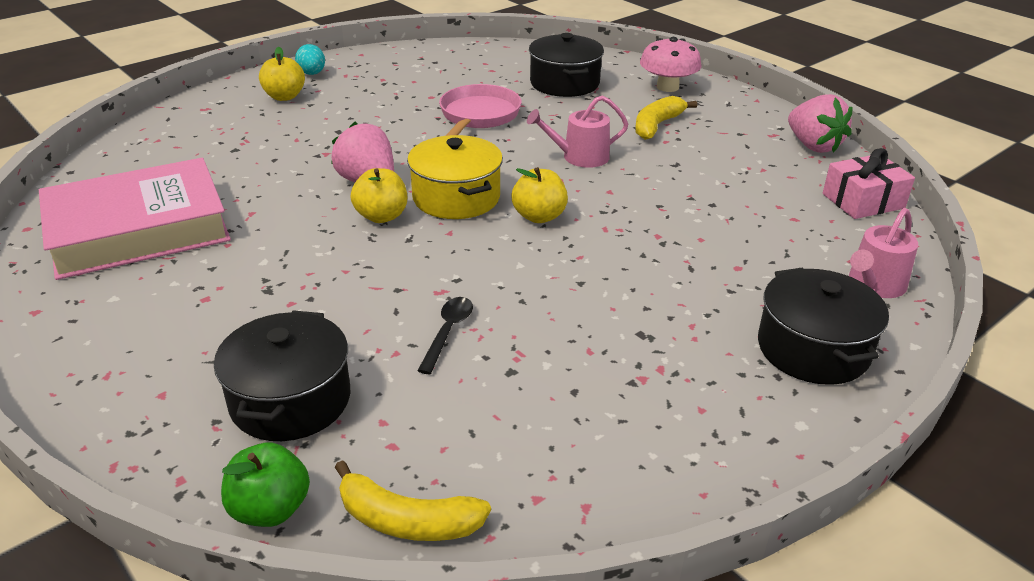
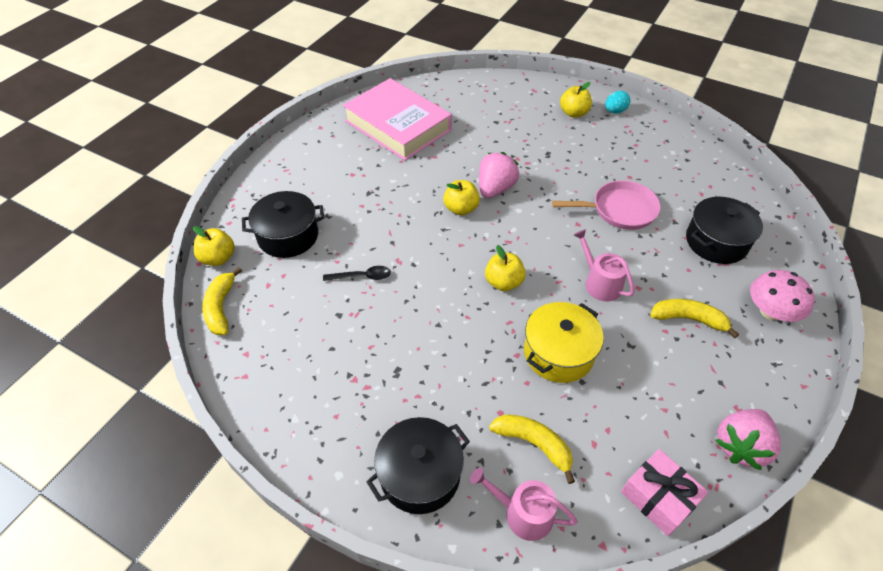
camera: 70 degrees right, 15 degrees up
(270, 509) = (218, 258): green apple -> yellow apple
(456, 197) = (502, 234): yellow pot -> yellow pot (558, 353)
(787, 255) = (534, 444): none -> yellow banana

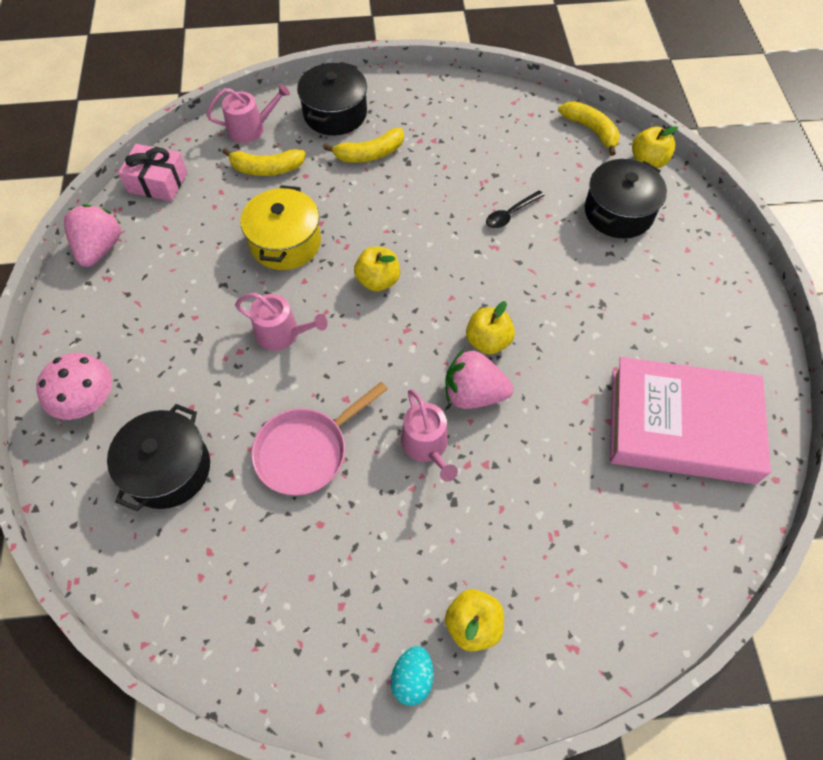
camera: 145 degrees right, 10 degrees up
(495, 189) = (473, 394): pink strawberry -> pink strawberry turned 105 degrees clockwise
(544, 180) = (427, 446): none -> pink watering can
(688, 319) = (174, 342): yellow banana -> yellow banana (370, 154)

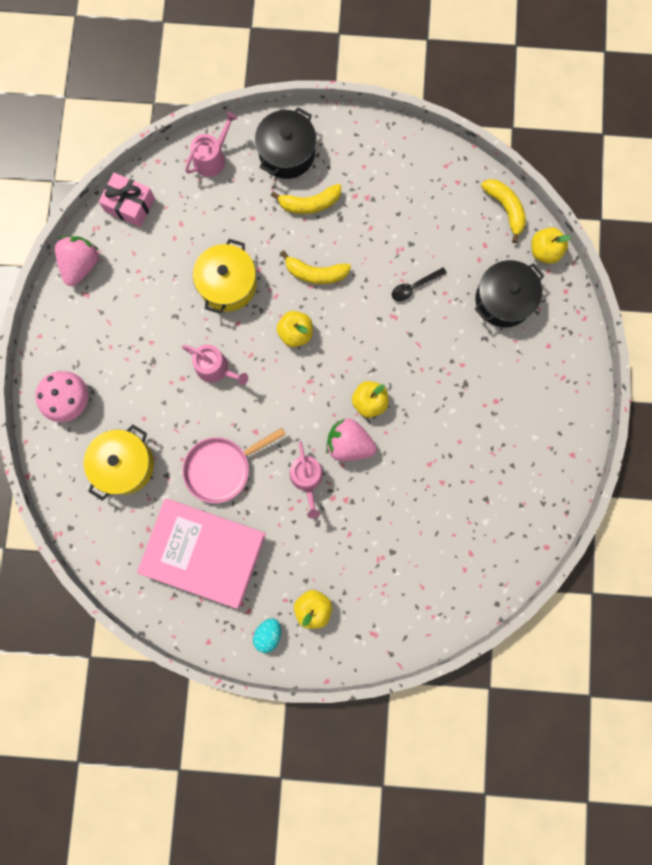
camera: 10 degrees right, 20 degrees up
(168, 469) = (124, 464): black pot -> yellow pot
(251, 128) = (212, 158): pink watering can -> pink watering can turned 45 degrees counterclockwise
(266, 169) = (221, 205): yellow banana -> yellow banana (315, 273)
(681, 426) = (493, 496): pink book -> pink book (204, 553)

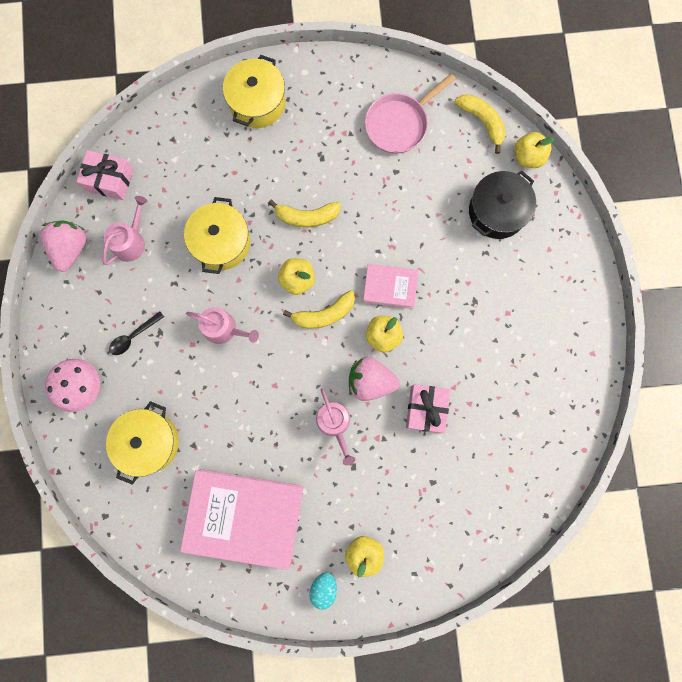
camera: 10 degrees left, 0 degrees up
(212, 158) = (184, 119): pink watering can -> pink watering can (131, 241)
(221, 468) = (247, 428): pink pan -> pink pan (399, 124)
(287, 153) = (257, 102): black pot -> yellow pot
(309, 204) = (288, 148): yellow banana -> yellow banana (324, 314)
(384, 356) = (390, 287): none -> pink book
(398, 480) = (426, 409): none -> pink gift
(414, 287) = (407, 213): black spoon -> black spoon (133, 336)

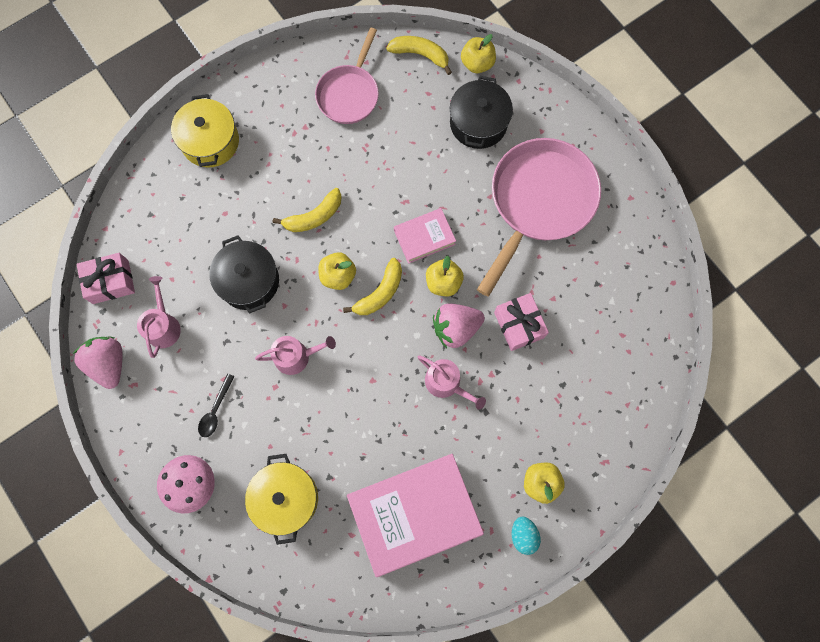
camera: 30 degrees left, 5 degrees down
(221, 242) = (249, 281): yellow pot -> black pot
(508, 312) = (539, 202): none -> pink pan

